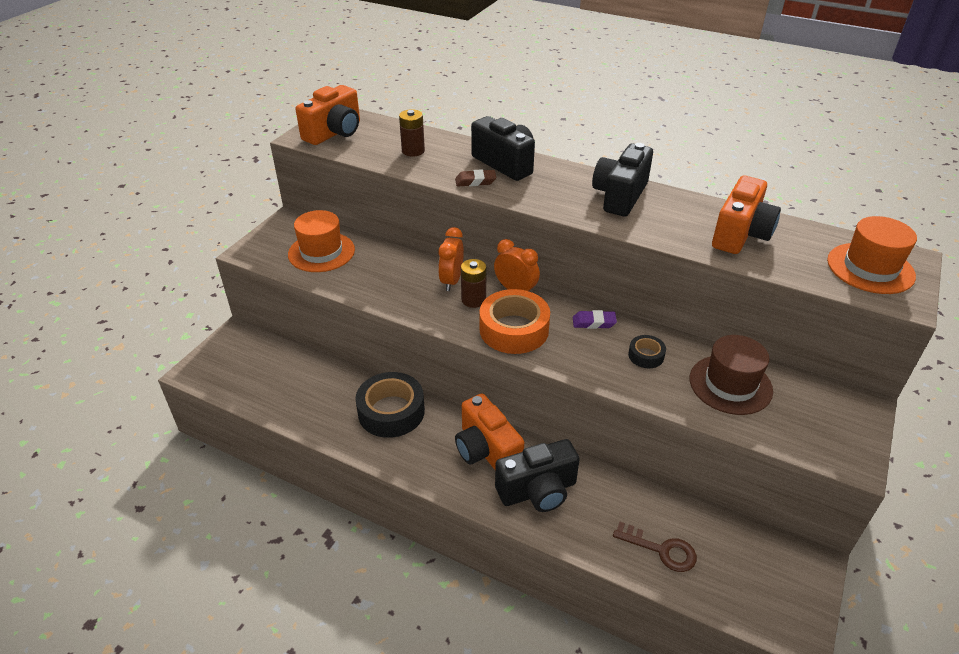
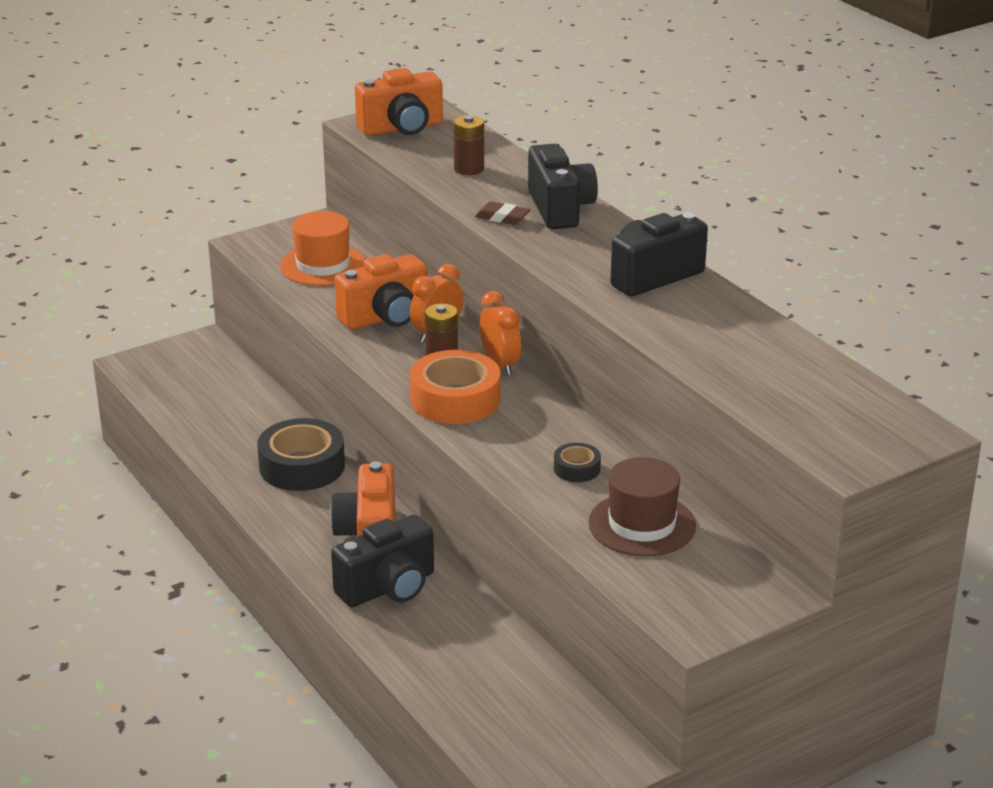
camera: 30 degrees right, 10 degrees down
(538, 491) = (388, 587): black camera -> black camera turned 45 degrees counterclockwise
(594, 322) = (554, 421): purple eraser -> none
(661, 550) = (467, 682): brown key -> none
(740, 234) = (745, 351): orange camera -> orange camera (385, 317)
(870, 268) = (856, 426): orange hat -> none

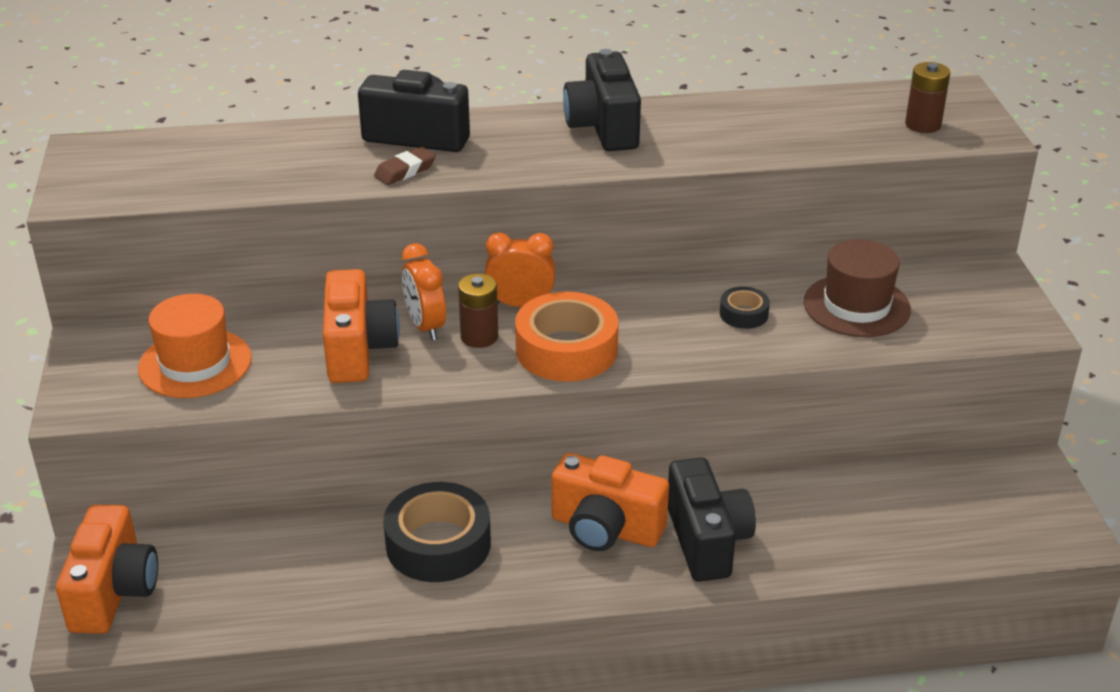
camera: 65 degrees left, 5 degrees up
(402, 128) = (118, 175): orange camera -> orange camera (114, 592)
(469, 169) = (270, 161): brown battery -> brown battery (923, 125)

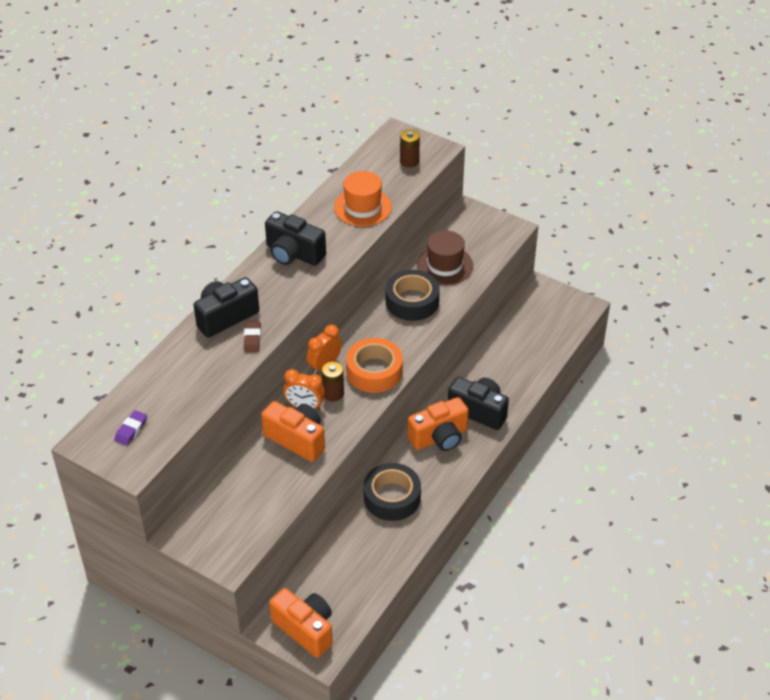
camera: 50 degrees left, 10 degrees up
(138, 166) = (131, 430): none -> purple eraser
(195, 363) = (242, 502): orange hat -> orange hat (362, 207)
(743, 314) = (412, 301): black tape -> black tape, size x2.04

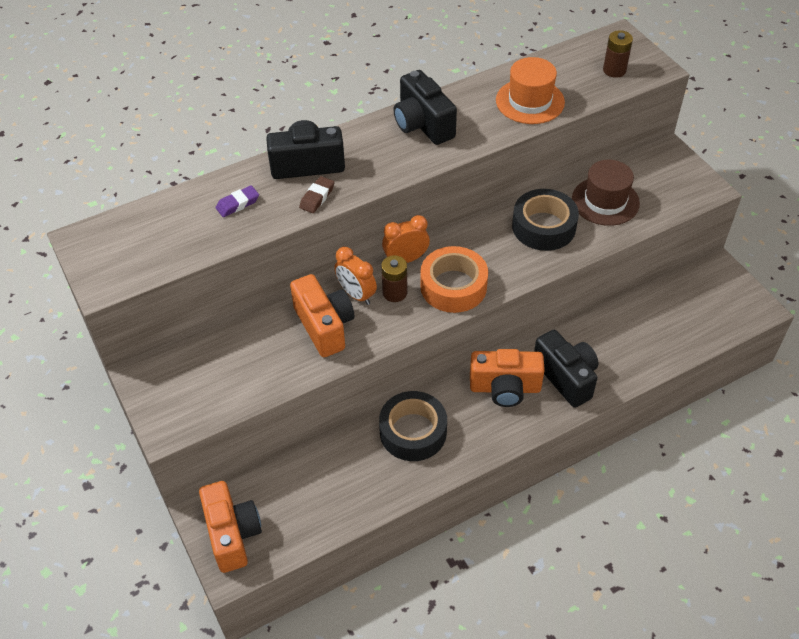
camera: 30 degrees right, 5 degrees up
(131, 430) = (131, 244): purple eraser -> purple eraser (238, 204)

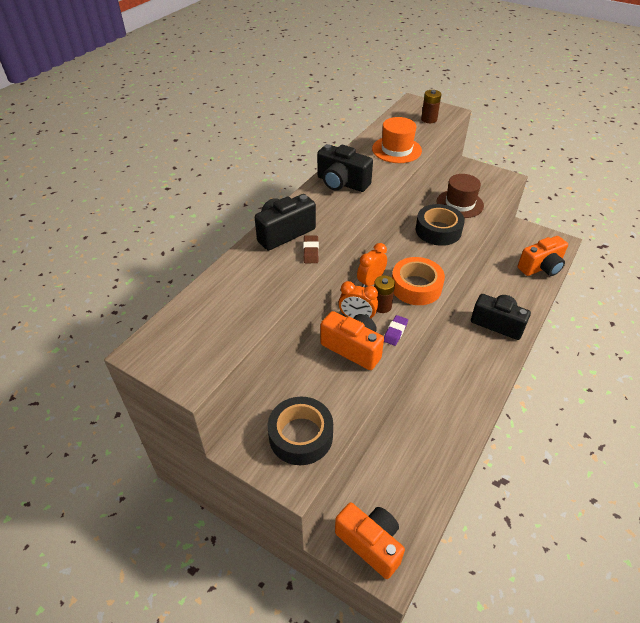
camera: 30 degrees left, 5 degrees down
(238, 204) = (254, 277): purple eraser -> purple eraser (395, 332)
(413, 432) = (436, 401): black tape -> black tape (301, 436)
(505, 388) = (468, 346): orange camera -> orange camera (541, 267)

